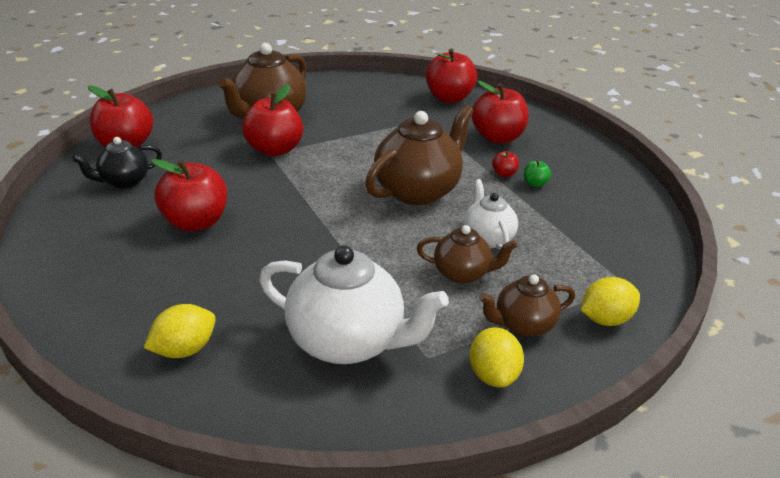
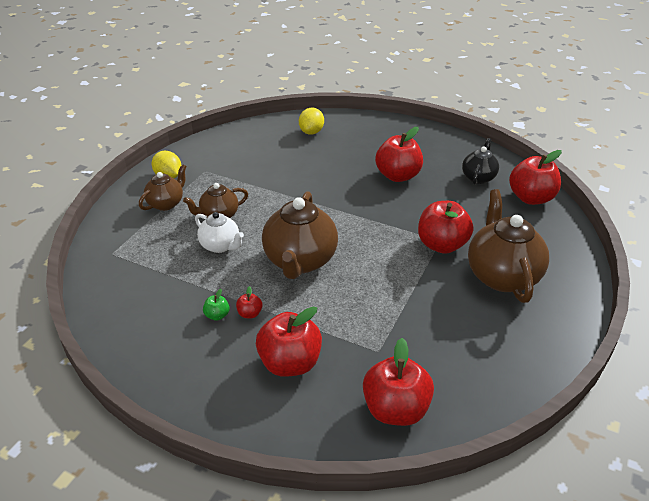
camera: 145 degrees right, 5 degrees up
(348, 342) = (247, 161): white teapot -> none
(605, 319) = (120, 226): yellow lemon -> none

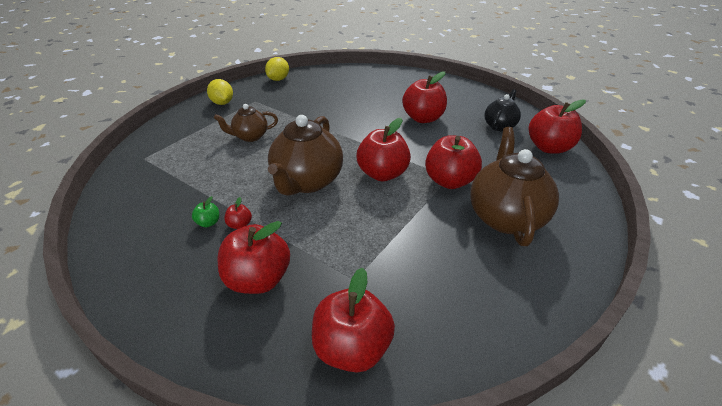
camera: 10 degrees right, 0 degrees up
(166, 203) = (210, 123): brown teapot -> none
(220, 246) = (240, 161): white teapot -> none
(311, 132) = (357, 79): yellow lemon -> yellow lemon (278, 79)
(374, 244) = (382, 174): none -> red apple

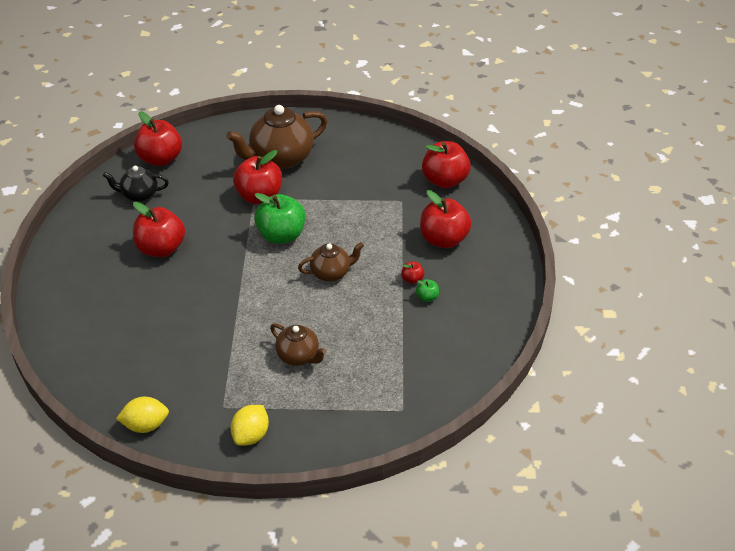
camera: 125 degrees left, 5 degrees up
(307, 181) = (331, 273): brown teapot -> brown teapot, size x0.56
(382, 174) = (281, 235): red apple -> green apple

